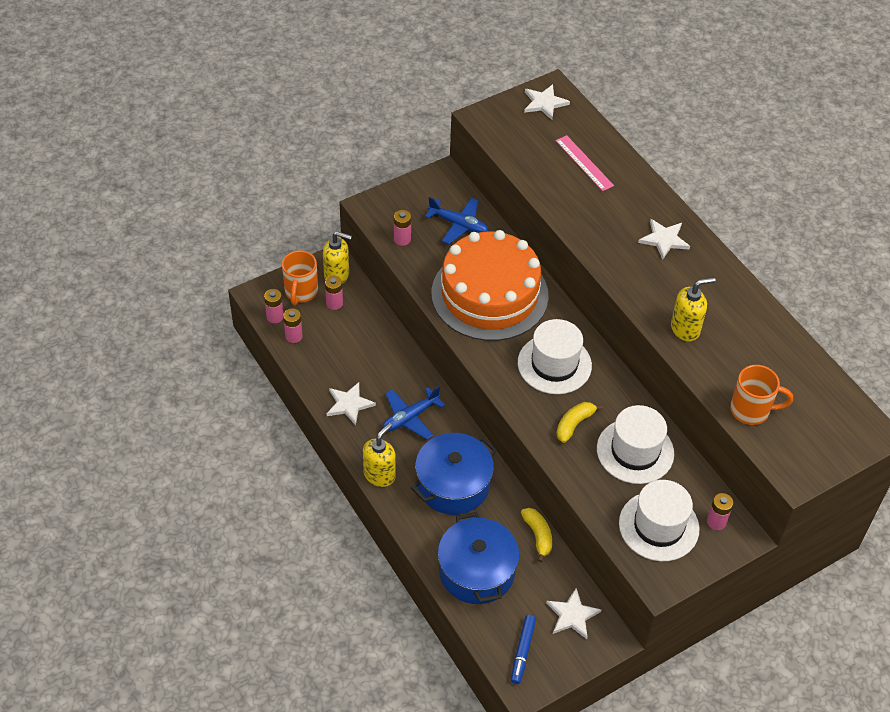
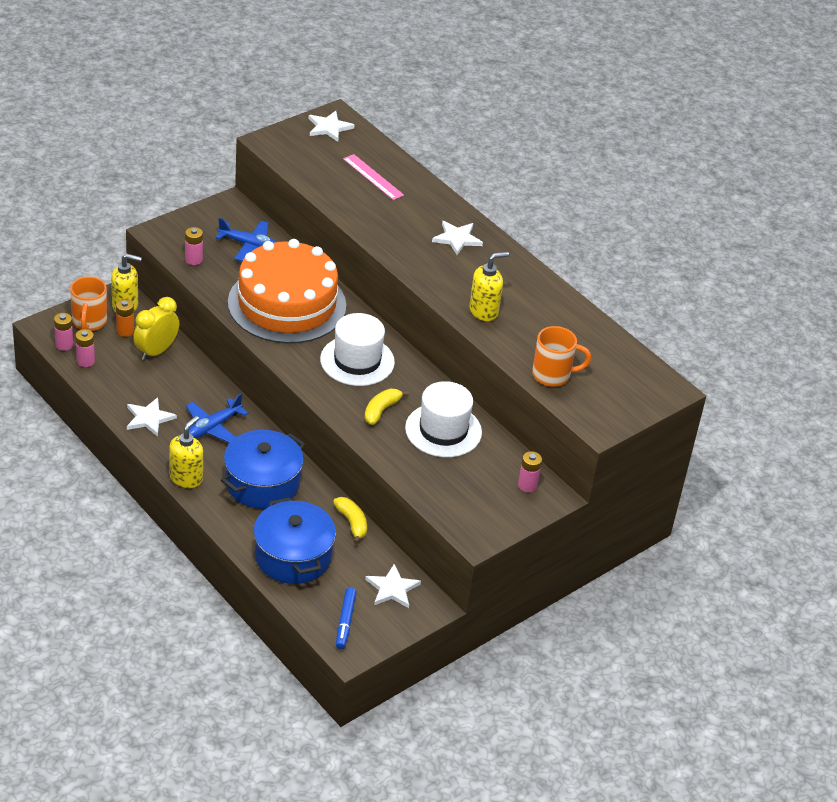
camera: 10 degrees left, 10 degrees down
(334, 303) = (125, 331): pink battery -> orange battery
(362, 328) = (156, 351): none -> yellow clock
(658, 526) = (471, 491): white hat -> none

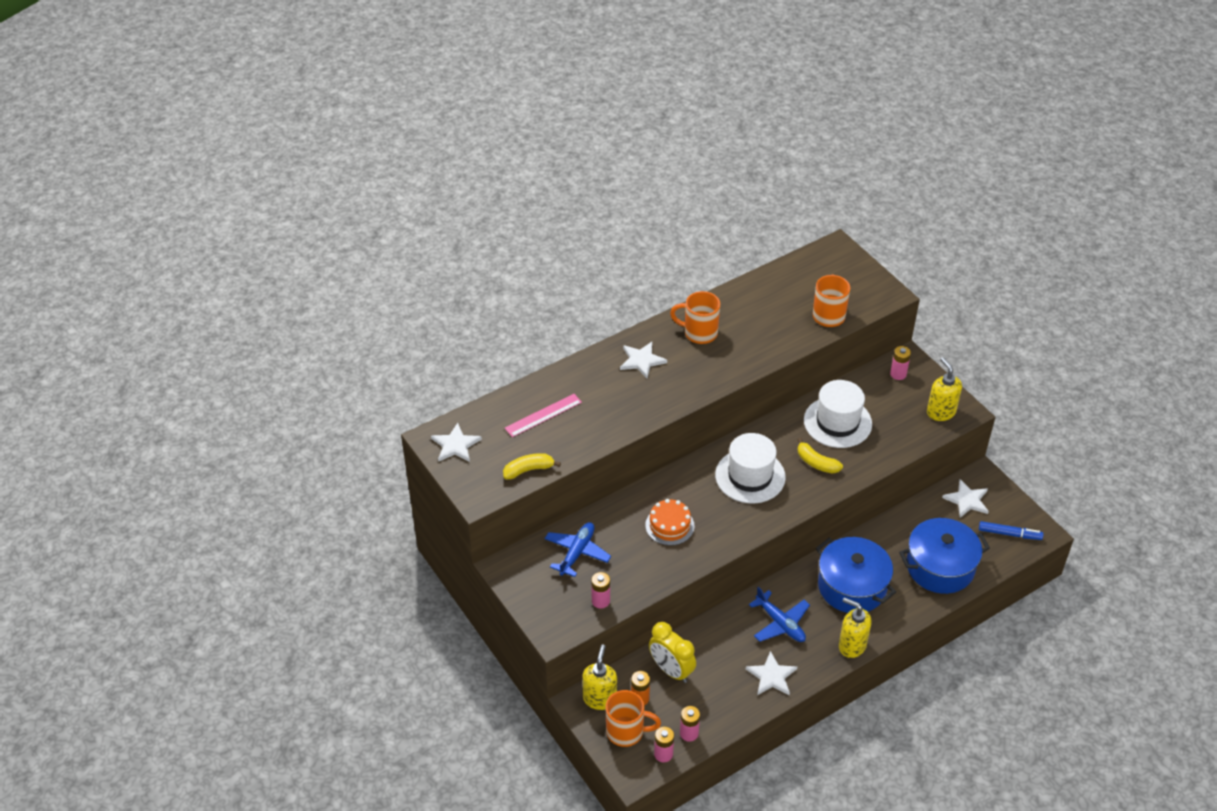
camera: 80 degrees left, 5 degrees up
(287, 304) = (669, 525): orange cake -> orange cake, size x0.42
(352, 523) = (894, 523): yellow banana -> yellow banana (528, 470)
(484, 311) = (747, 351): yellow soap dispenser -> yellow soap dispenser (940, 412)
(505, 278) = (699, 333): none -> orange mug

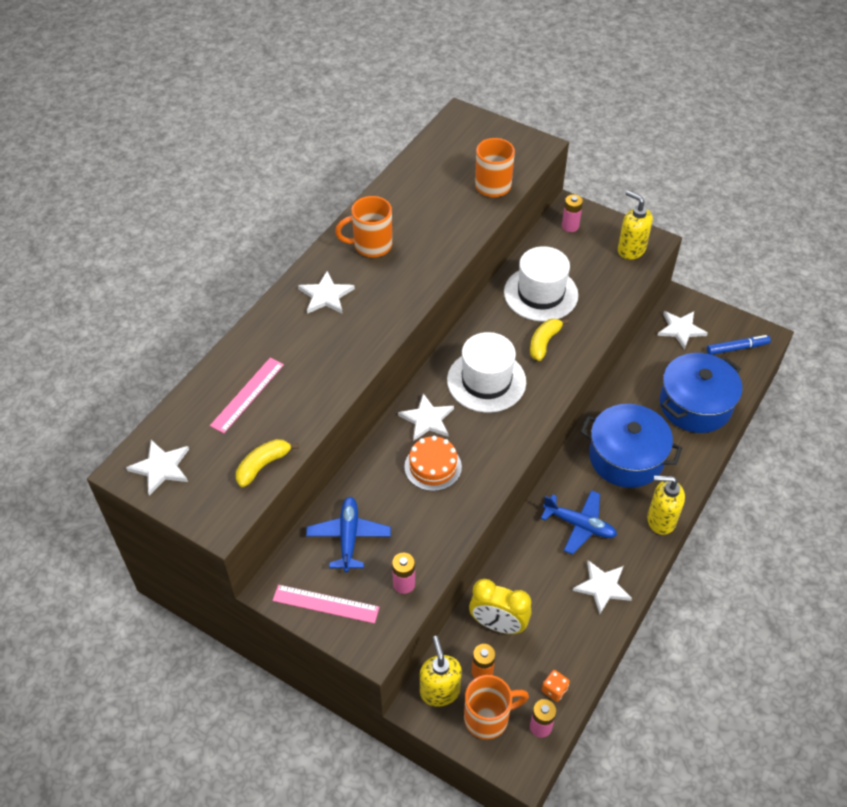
camera: 25 degrees left, 5 degrees up
(535, 592) = (325, 604): none -> pink ruler
(685, 488) = (427, 419): none -> white star
(689, 733) = (554, 690): pink battery -> orange dice
(816, 463) = (544, 342): yellow banana -> yellow banana turned 105 degrees clockwise

